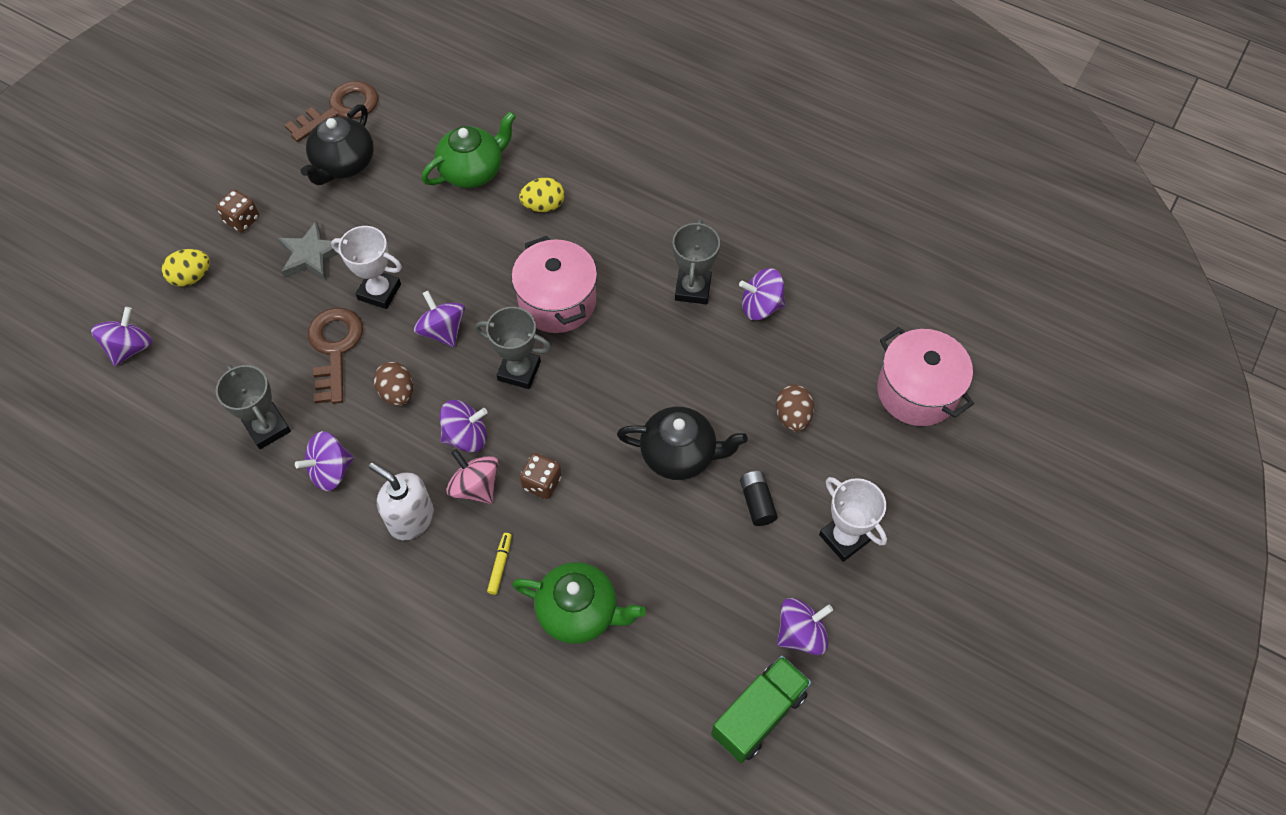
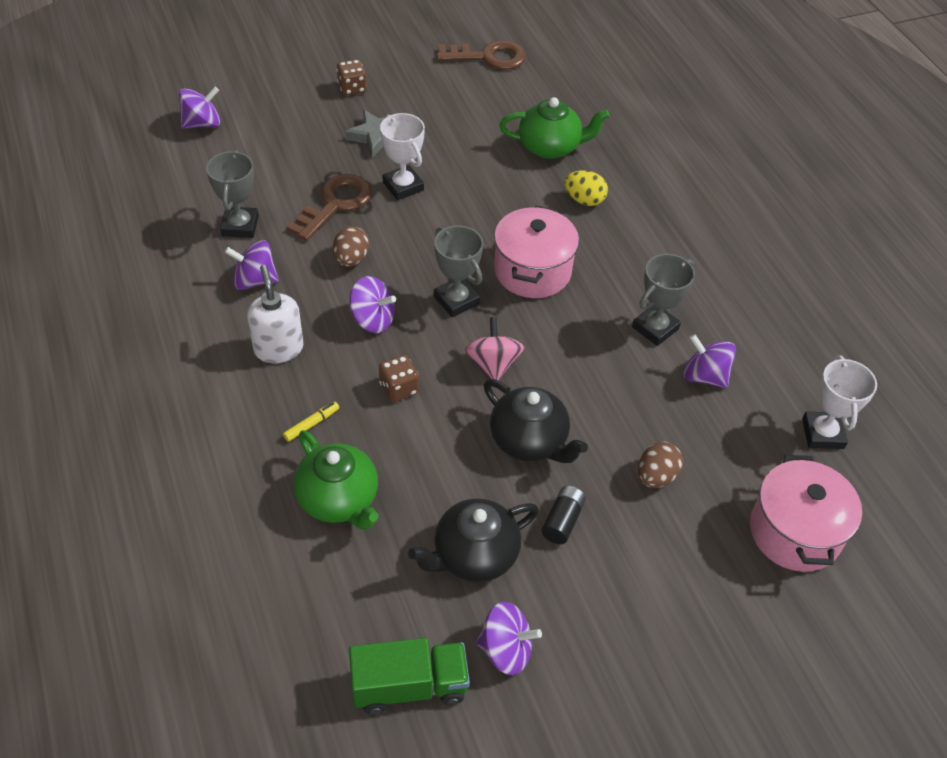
camera: 35 degrees right, 10 degrees down
(192, 277) = (284, 104): yellow egg -> none
(344, 164) = (457, 92): black teapot -> black teapot (474, 555)
(443, 331) = (424, 239): purple spinning top -> none
(475, 486) = (346, 358): pink spinning top -> pink spinning top (493, 364)
(844, 538) = (616, 602): white trophy -> white trophy (822, 434)

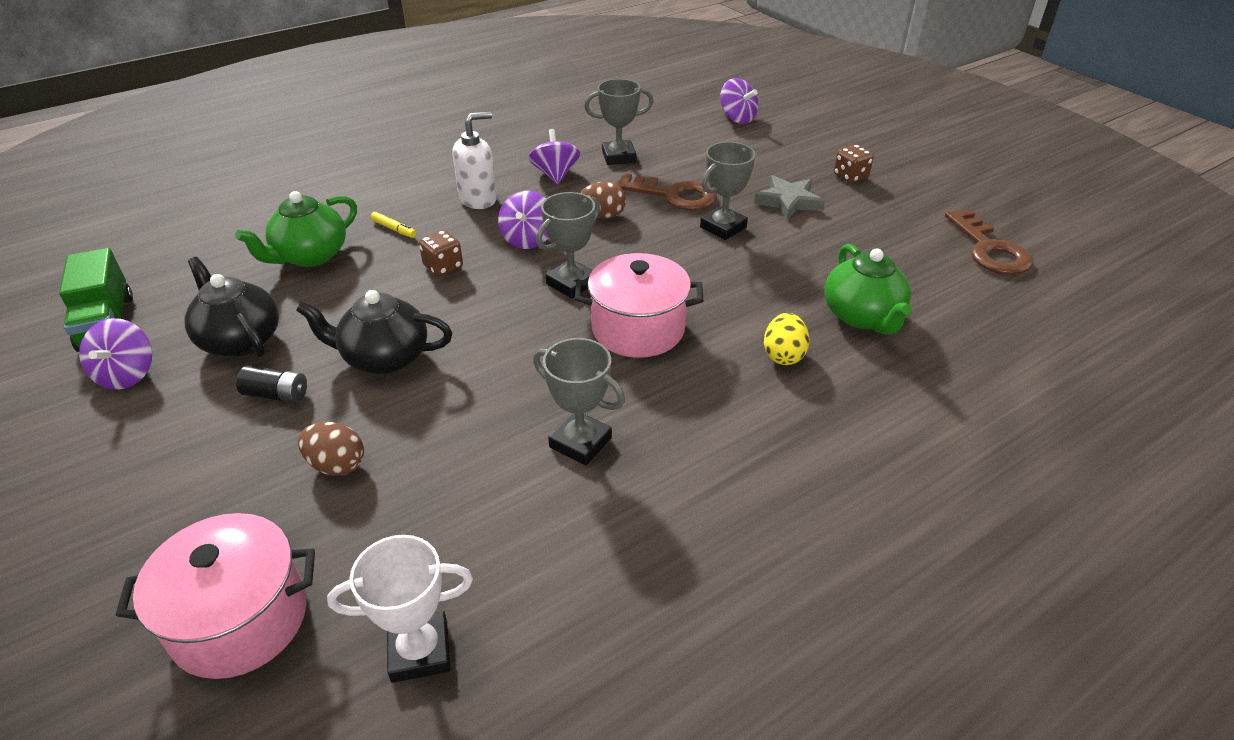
camera: 80 degrees right, 10 degrees down
(403, 186) = (723, 227): white trophy -> grey trophy
(493, 364) = (487, 319): pink spinning top -> none
(529, 441) = (384, 358): black teapot -> black teapot turned 60 degrees clockwise
(704, 376) = (507, 499): purple spinning top -> none

